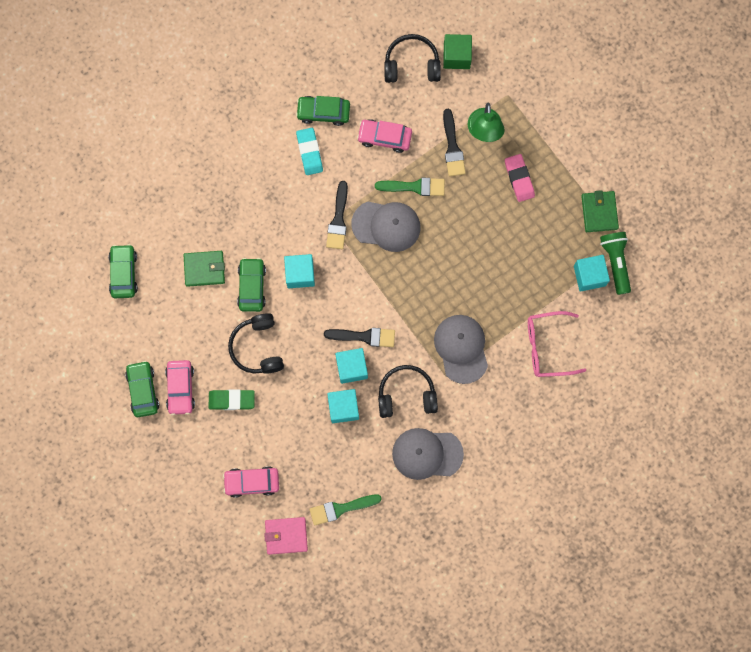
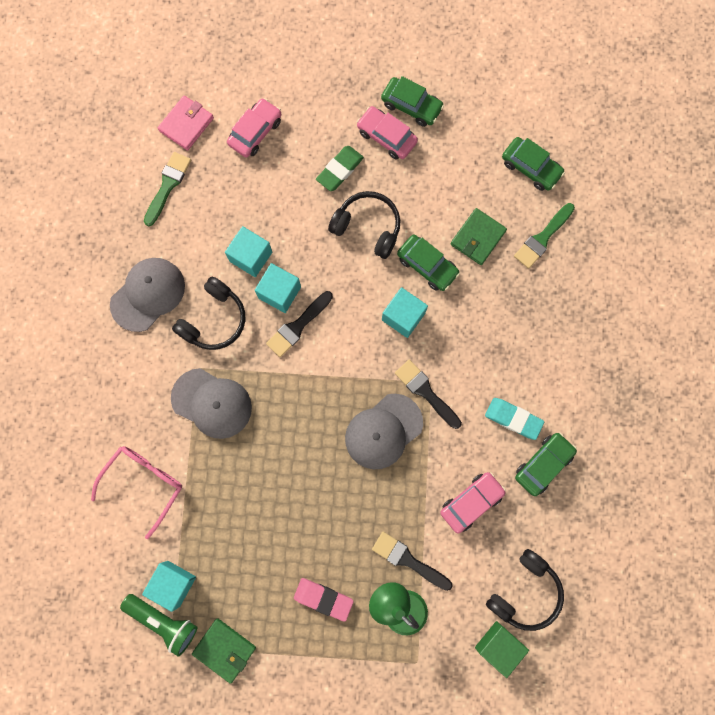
camera: 130 degrees right, 0 degrees up
(414, 187) = (399, 489): green brush -> green brush (542, 238)

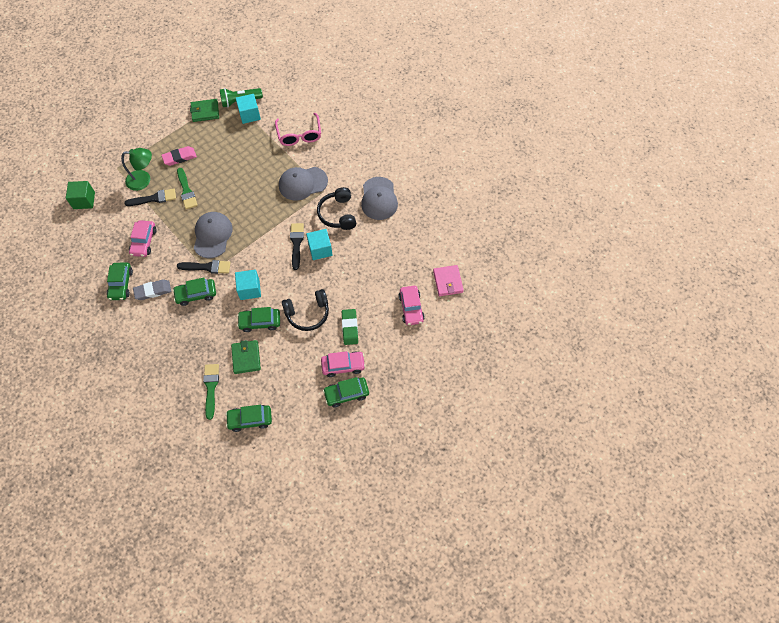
camera: 135 degrees right, 15 degrees down
(168, 185) = (423, 248): green brush -> green brush (186, 191)
(251, 257) = (350, 252): turquoise cube -> none
(468, 367) = (196, 294): none -> green car
(513, 419) = (153, 291): turquoise eraser -> grey eraser
(524, 592) = (88, 228): black headphones -> none

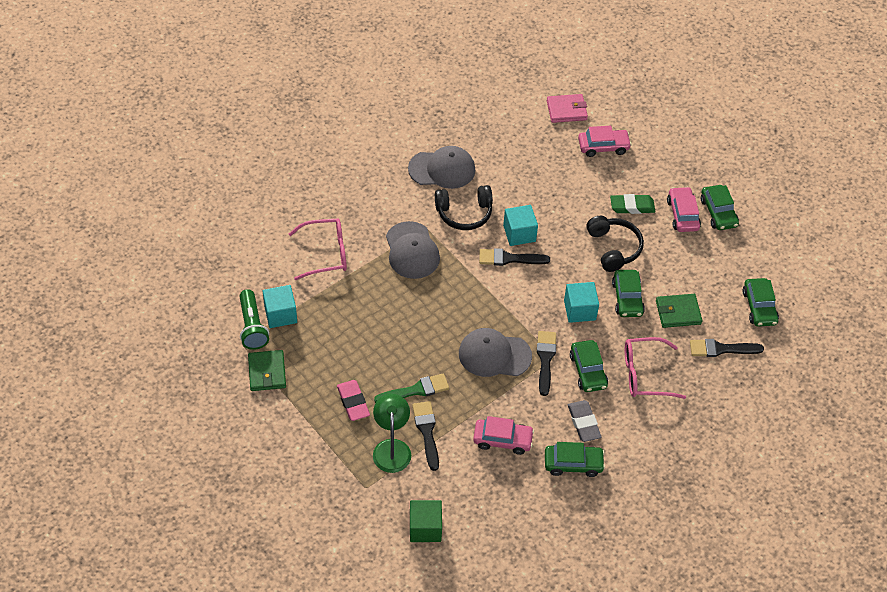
camera: 90 degrees left, 10 degrees down
(191, 332) = (645, 374): none -> pink glasses
(211, 387) = (721, 349): green brush -> black brush

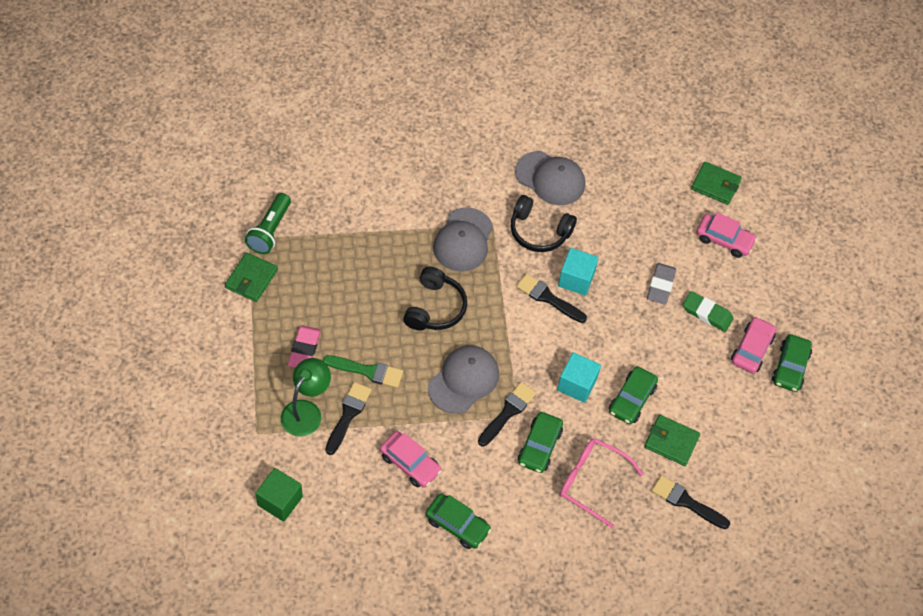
camera: 30 degrees right, 5 degrees up
(280, 314) = (302, 233): turquoise cube -> none
(326, 253) = (384, 200): pink glasses -> none
(494, 355) = (463, 380): grey cap -> grey cap turned 90 degrees clockwise
(566, 110) = (715, 185): pink wallet -> green wallet
(584, 423) = (497, 493): grey eraser -> grey eraser (661, 286)
(613, 248) = (656, 344): black headphones -> black headphones (435, 308)
(759, 307) = (757, 483): green car -> none

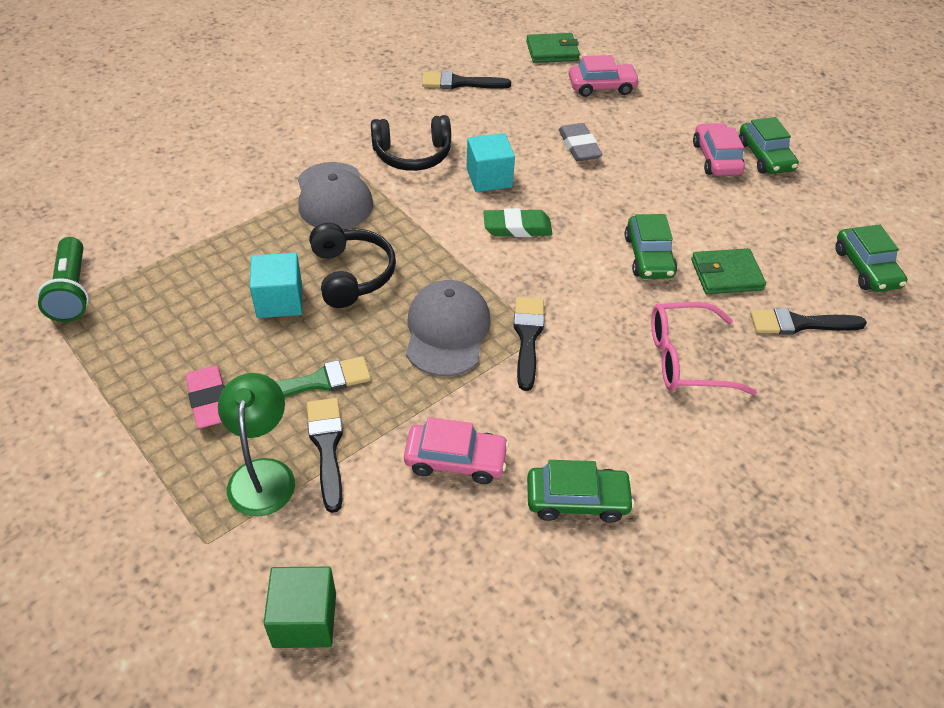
camera: 30 degrees left, 10 degrees down
(251, 279) = (77, 355): green wallet -> none
(539, 446) = (595, 354): green car -> green car (866, 268)
(548, 298) = (474, 207): black brush -> black brush (460, 83)
(550, 178) = (386, 108): grey cap -> none
(577, 384) = (578, 271): turquoise cube -> turquoise cube (279, 301)
(707, 313) = (645, 149): green eraser -> green eraser (517, 227)

